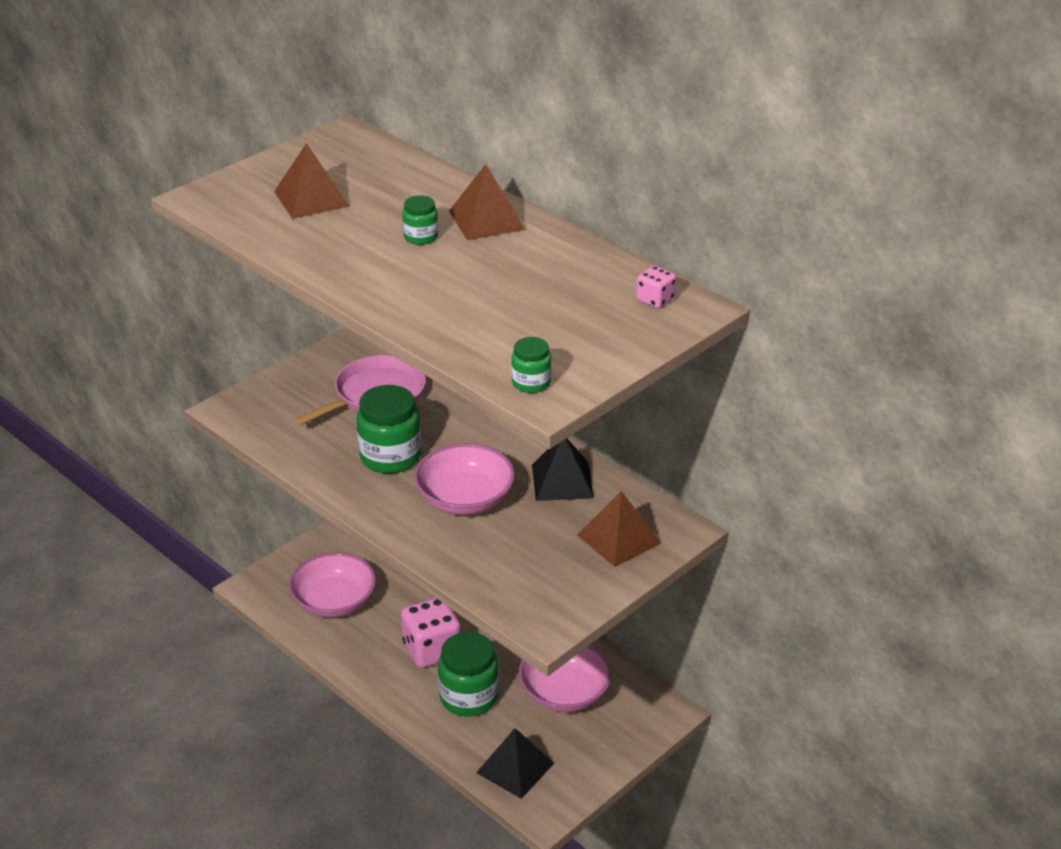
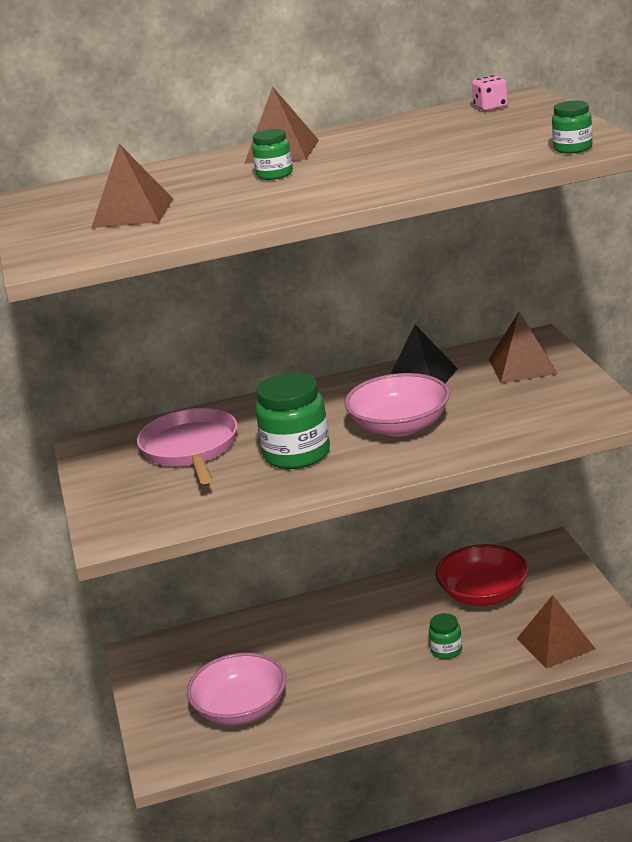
camera: 55 degrees left, 10 degrees down
(432, 650) = (366, 659): pink dice -> none
(469, 697) = (446, 650): green jar -> green jar, size x0.51
(515, 768) = (555, 643): black pyramid -> brown pyramid
(564, 693) = (483, 594): pink bowl -> red bowl

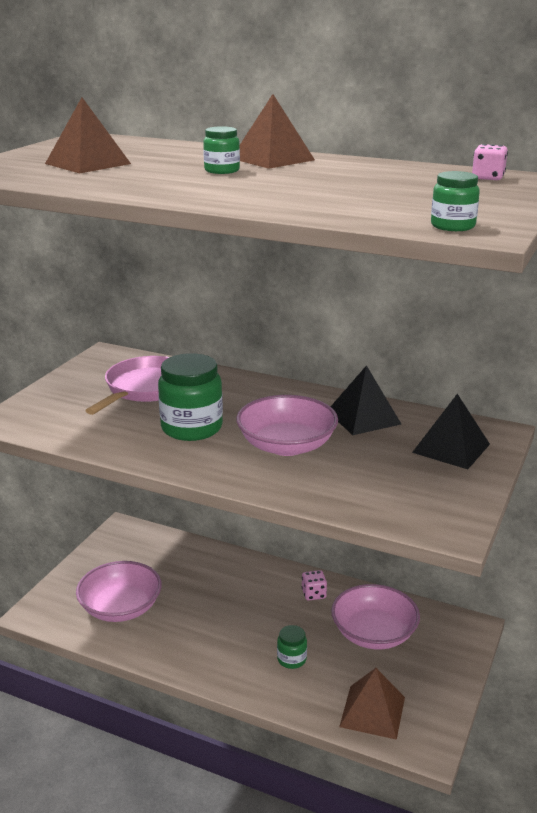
camera: 35 degrees right, 0 degrees up
(396, 596) = (313, 594): none -> pink dice
(483, 594) = (374, 633): red bowl -> pink bowl
(522, 366) = (451, 448): brown pyramid -> black pyramid

